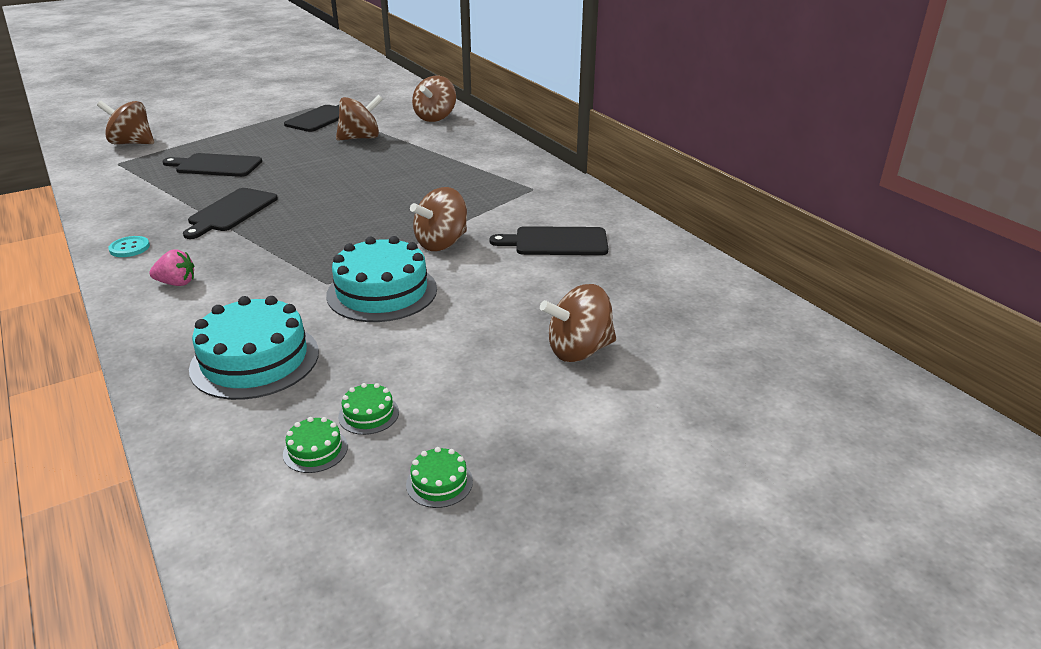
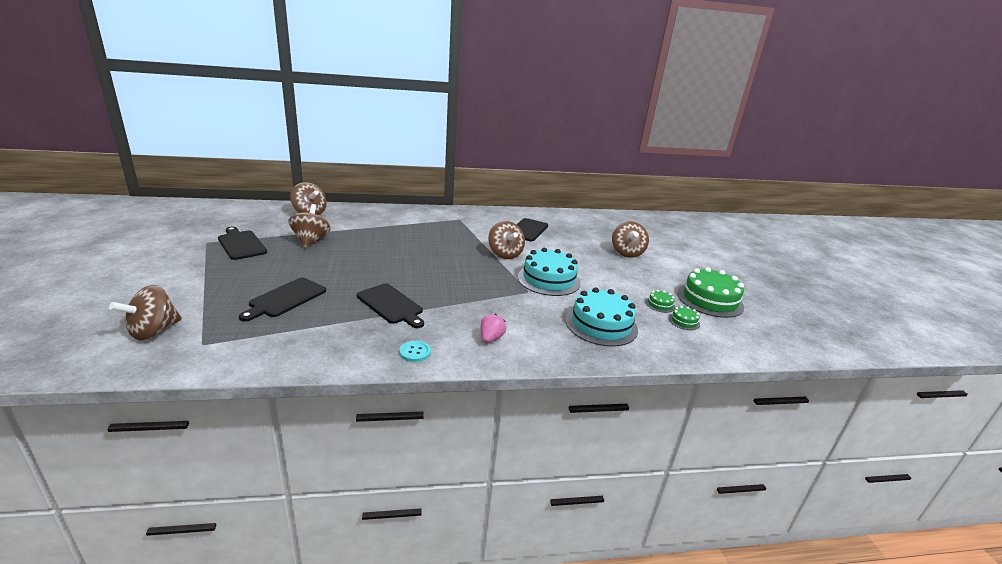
camera: 70 degrees left, 5 degrees down
(439, 483) = (710, 300): green cake -> green cake, size x2.28

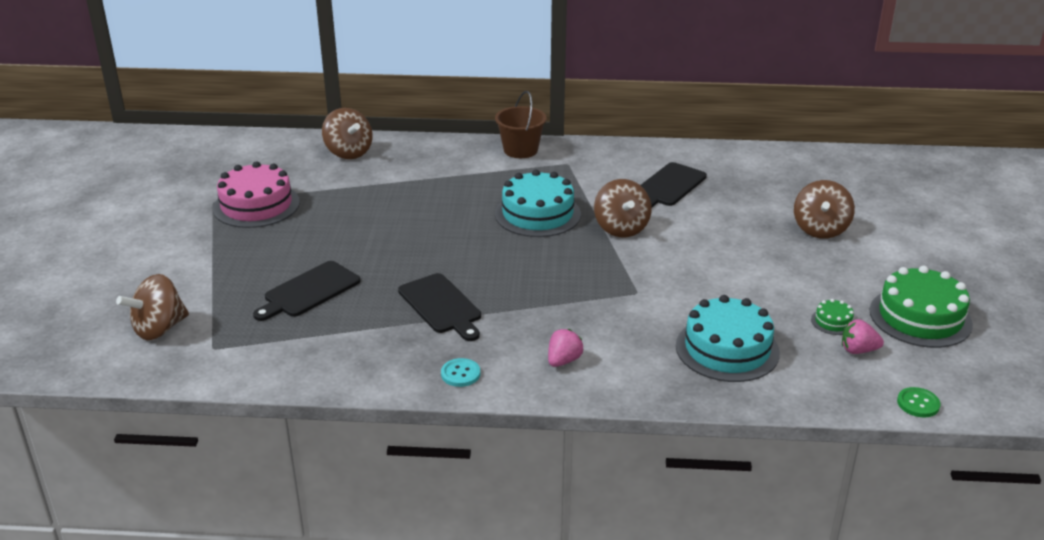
camera: 15 degrees right, 5 degrees up
(241, 244) = (256, 205): black cutting board -> pink cake
(310, 240) = (346, 201): brown spinning top -> none
(427, 212) = (520, 150): none -> brown bucket
(548, 279) = (674, 274): turquoise cake -> turquoise cake (537, 214)
(684, 321) = (858, 350): green cake -> pink strawberry
(738, 353) = (918, 403): none -> green button

